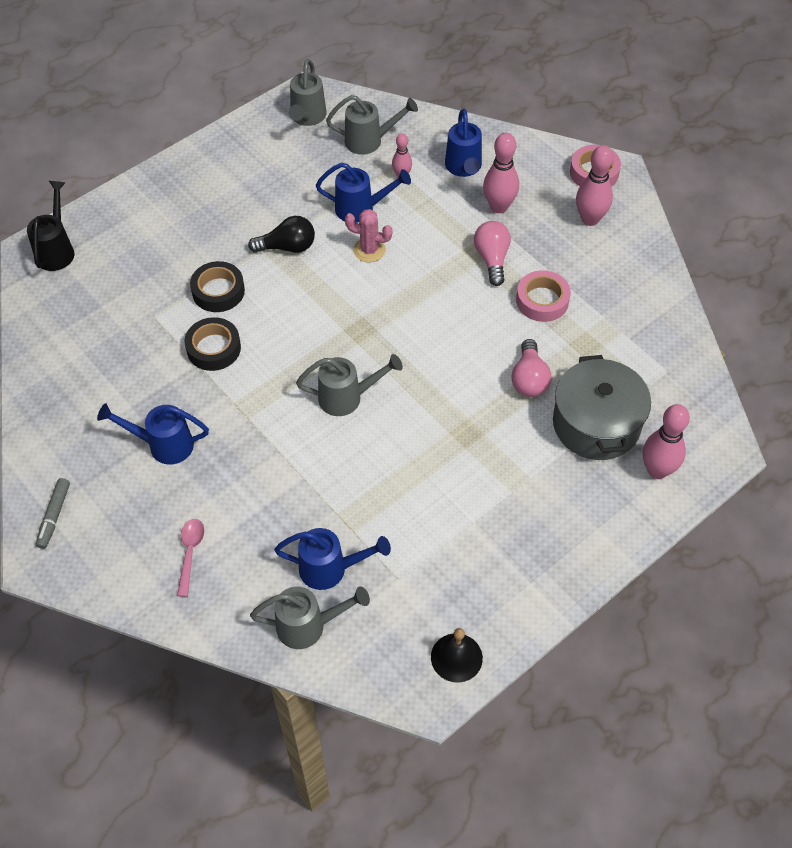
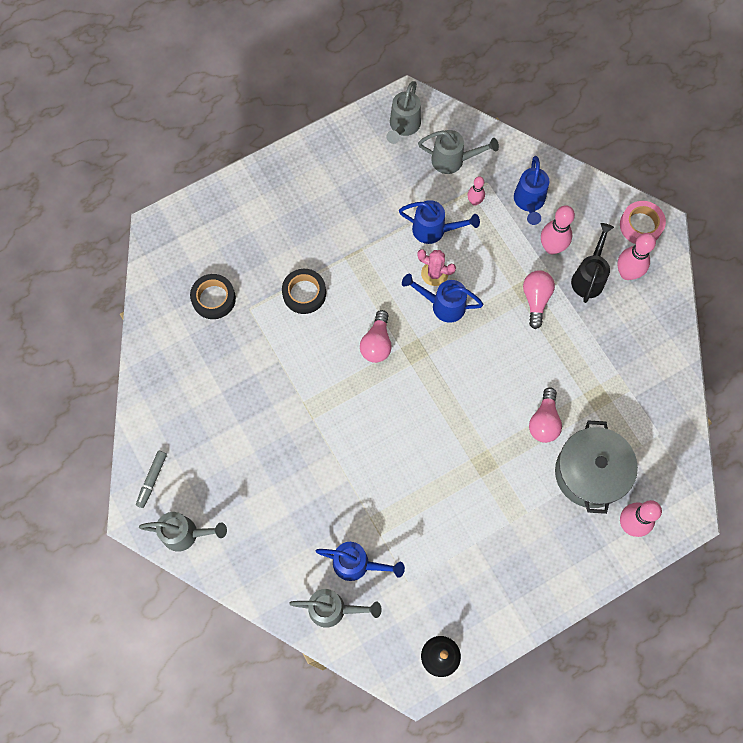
camera: 10 degrees right, 15 degrees up
(56, 250) = (177, 230): black watering can -> black watering can (589, 277)
(163, 445) = (243, 431): blue watering can -> blue watering can (443, 305)
(190, 553) = (252, 531): pink spoon -> none
(213, 348) = (293, 348): black tape -> black tape (214, 299)
(287, 247) = (367, 259): black light bulb -> none
(314, 329) = (377, 343): none -> pink light bulb
(347, 397) = (394, 413): grey watering can -> grey watering can (185, 534)
(542, 300) = (570, 348): pink tape -> none

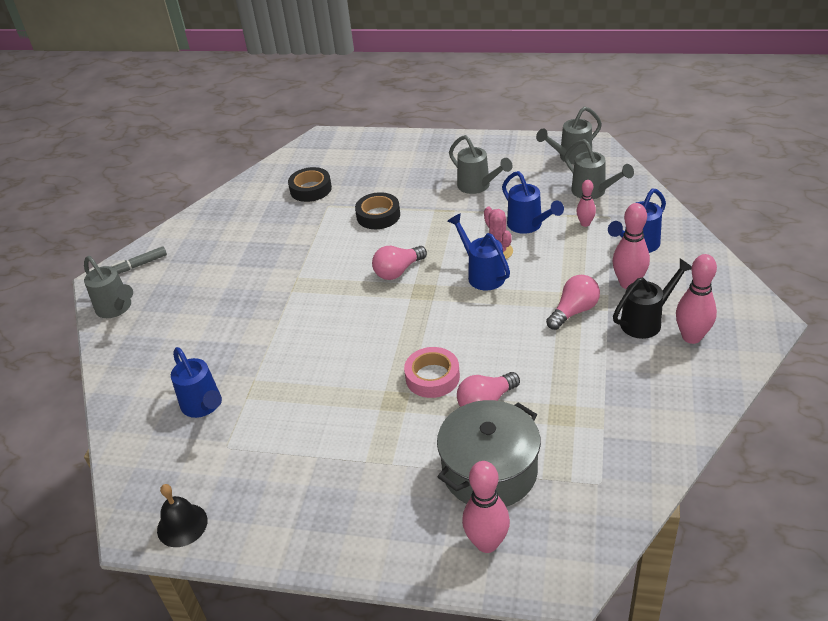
camera: 45 degrees right, 30 degrees down
(333, 609) = (147, 425): grey watering can -> grey watering can (478, 186)
(641, 225) = (742, 309): pink tape -> pink tape (432, 377)

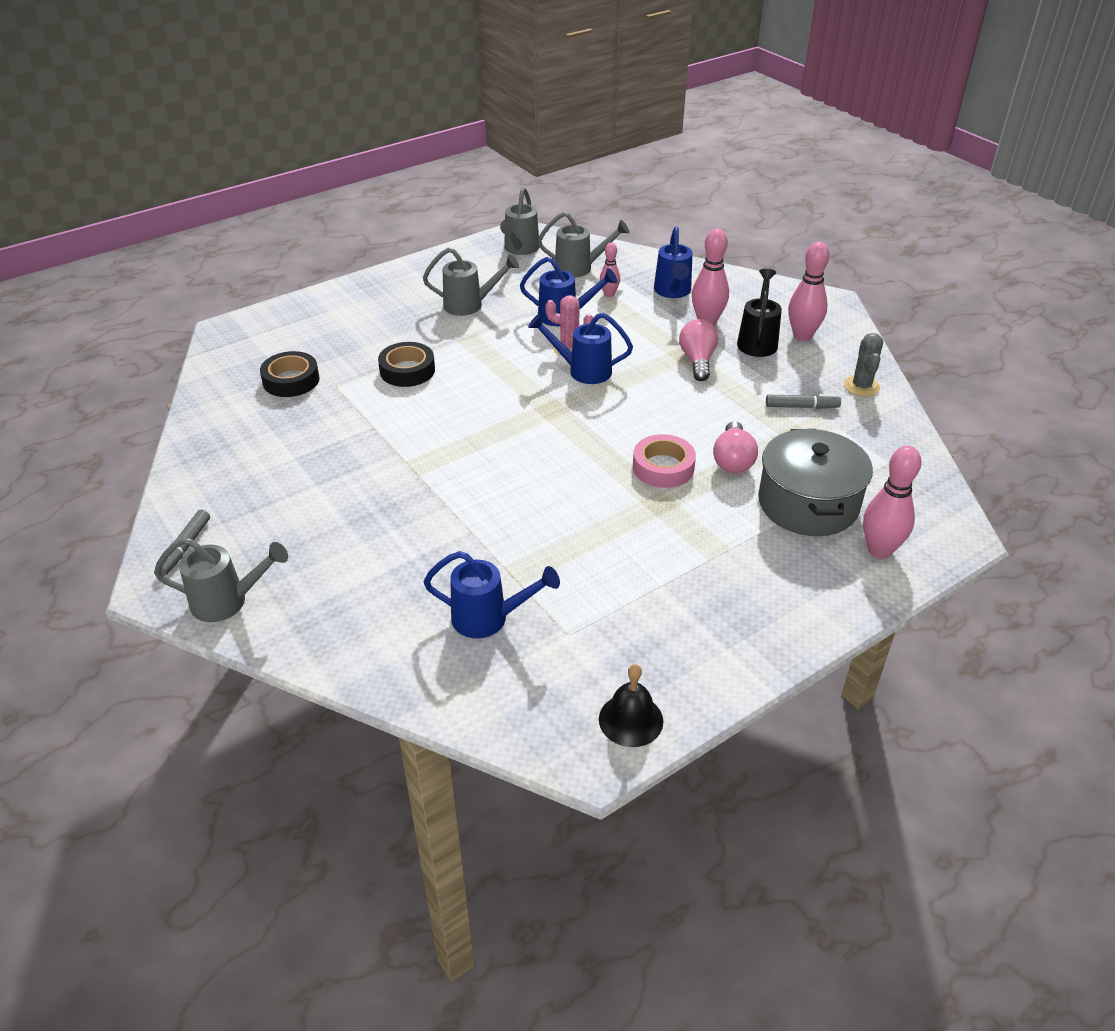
camera: 50 degrees left, 0 degrees up
(398, 271) = (502, 405): pink light bulb -> none
(600, 395) = (802, 407): none -> grey marker
(677, 408) = (861, 386): none -> grey cactus

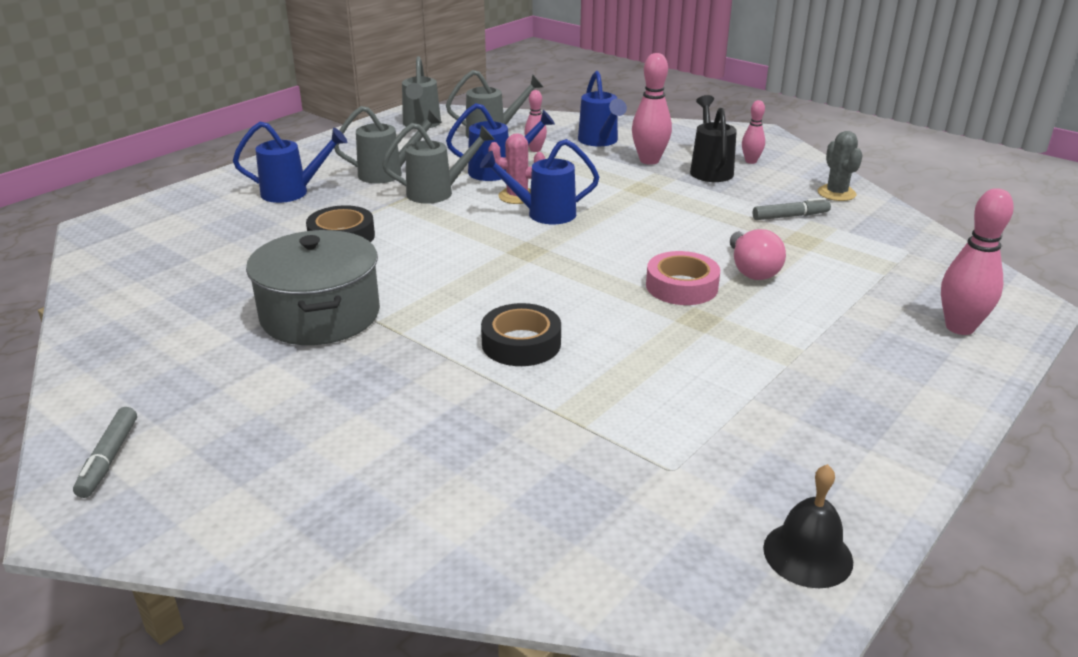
camera: 15 degrees left, 10 degrees down
(227, 602) = (192, 514): grey watering can -> grey watering can (437, 192)
(291, 380) = (200, 262): black tape -> black tape (521, 343)
(488, 618) = (563, 471): blue watering can -> blue watering can (292, 192)
(697, 361) = (660, 192): pink light bulb -> none
(802, 336) = (751, 161): pink bowling pin -> pink bowling pin, size x0.58
(808, 503) = (856, 297): grey pot -> grey pot (320, 315)

